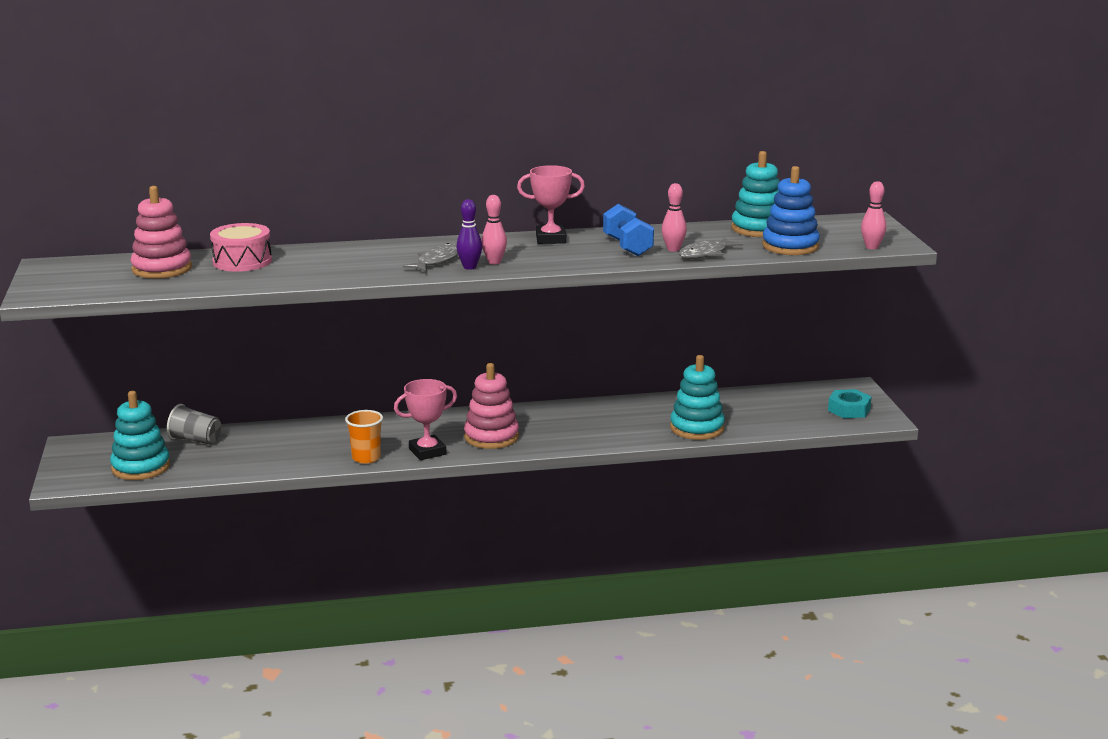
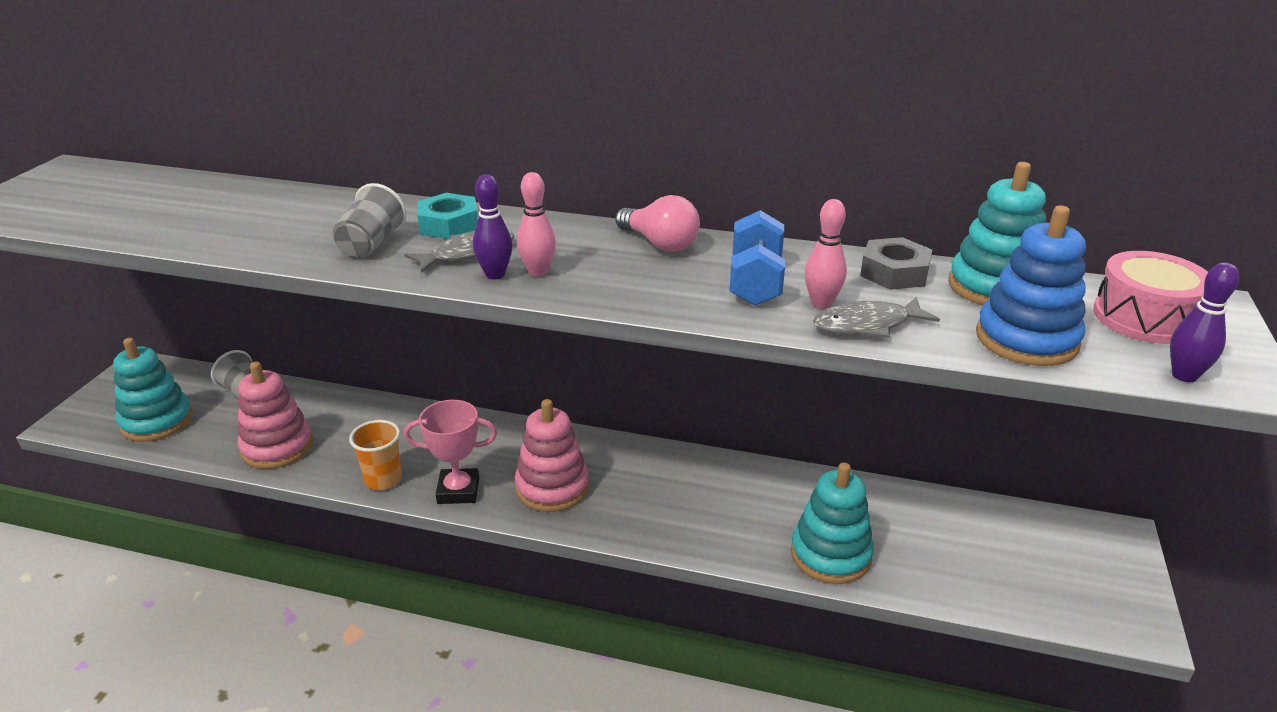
camera: 25 degrees right, 10 degrees up
(162, 269) = (156, 198): pink stacking toy -> pink stacking toy (277, 447)
(242, 261) = (251, 204): pink drum -> pink drum (1144, 318)
(366, 267) = (371, 244): none -> grey cup
(551, 239) = (660, 244): pink trophy -> pink light bulb
(700, 231) = (894, 272): none -> grey nut
(849, 409) = (1088, 585): turquoise nut -> turquoise nut (449, 224)
(871, 247) = (1184, 376): pink bowling pin -> purple bowling pin

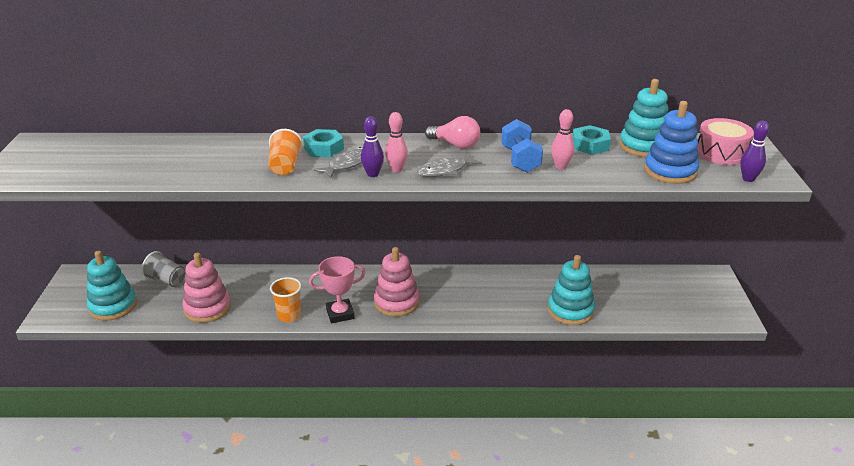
camera: 15 degrees left, 0 degrees up
(371, 244) = (285, 166): grey cup -> orange cup
(867, 325) = (589, 175): grey fish -> grey fish (445, 170)
(894, 272) = (590, 145): grey nut -> turquoise nut

